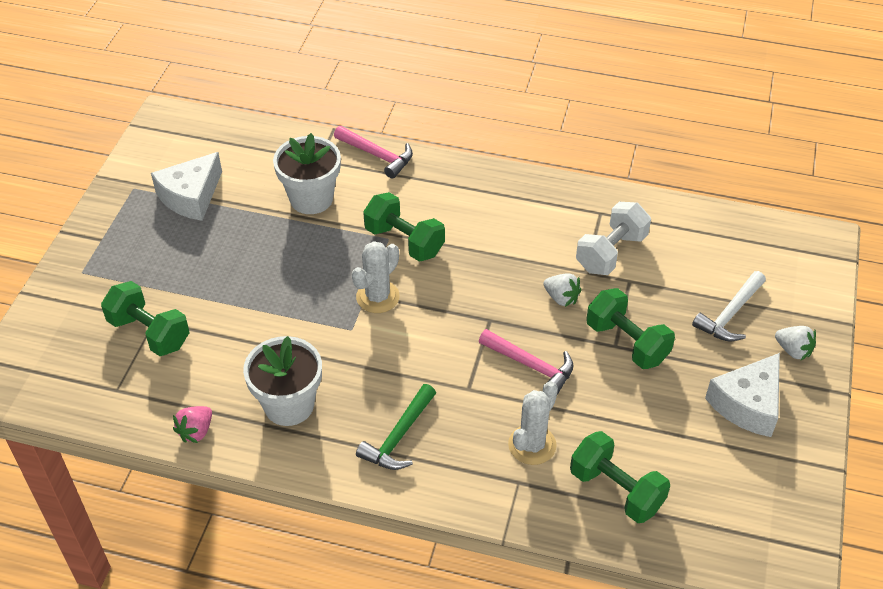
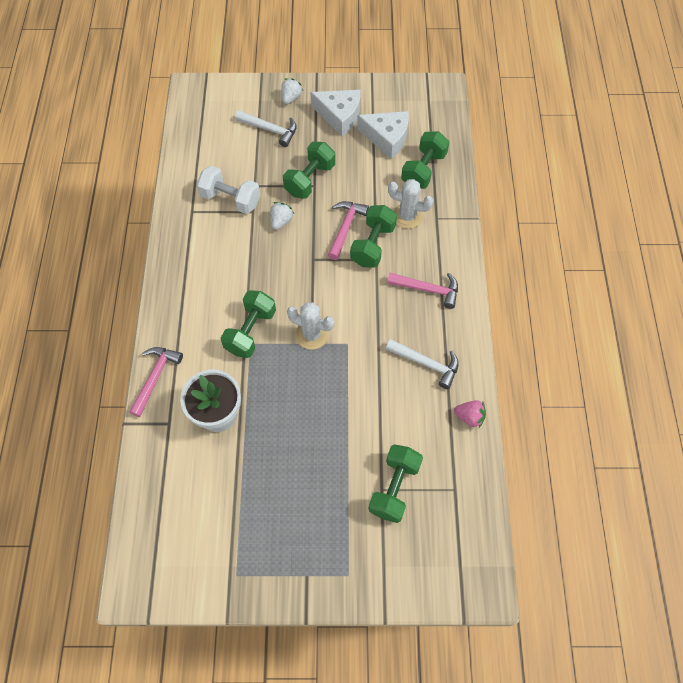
camera: 105 degrees left, 15 degrees up
(191, 196) = (236, 516): white cheese -> white cheese (387, 138)
(289, 405) = (426, 363): white flower pot -> white hammer
(399, 436) = (427, 289): green hammer -> pink hammer
(493, 390) = (373, 245): none -> green dumbbell

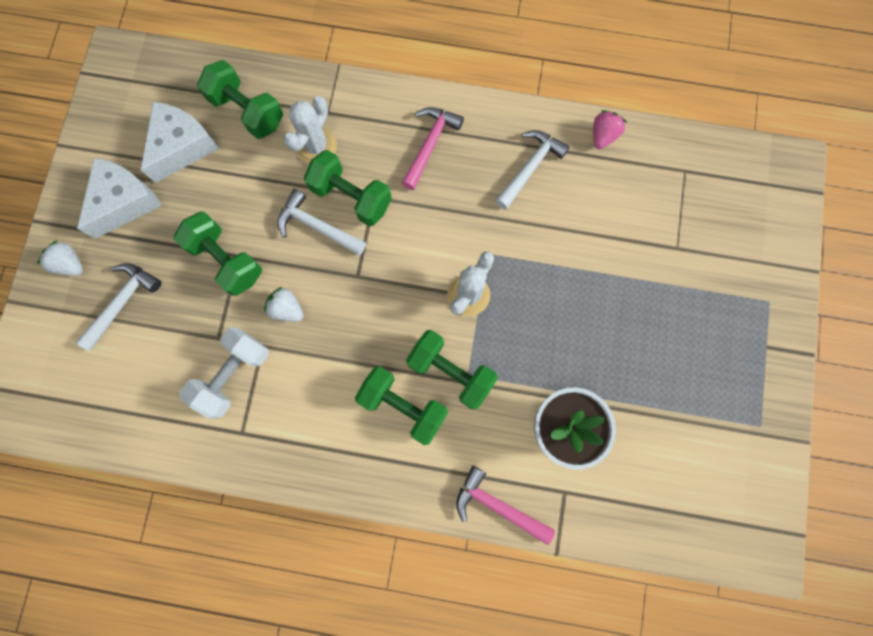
camera: 80 degrees left, 15 degrees up
(345, 228) = (317, 227): pink hammer -> white hammer
(394, 488) = (677, 234): green dumbbell -> green dumbbell (403, 406)

